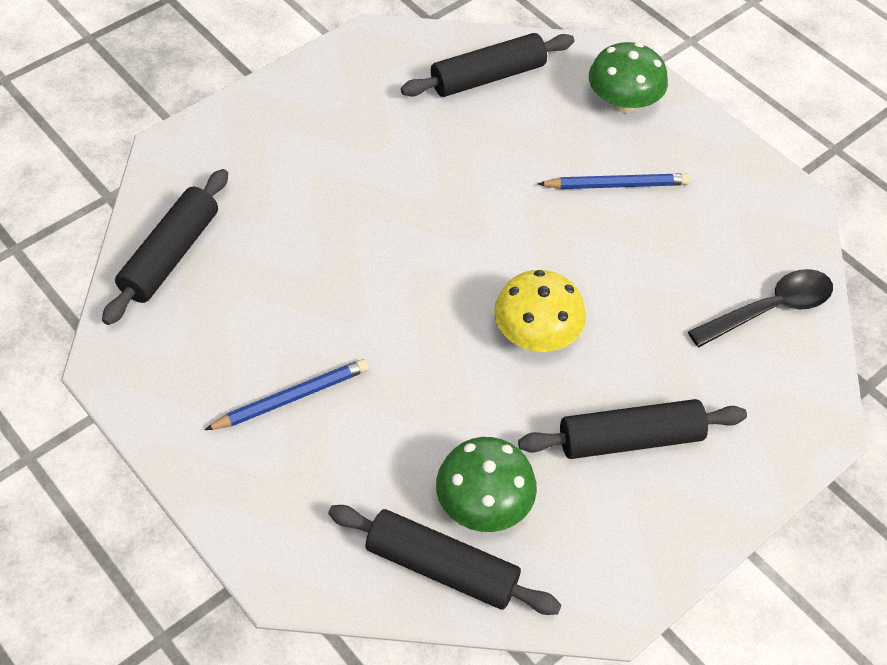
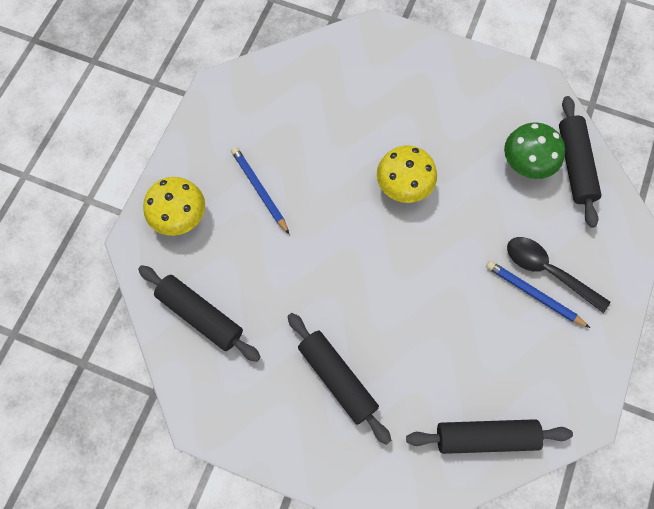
camera: 115 degrees left, 15 degrees up
(623, 102) = (179, 216): green mushroom -> yellow mushroom
(630, 439) = (441, 111): black rolling pin -> black rolling pin (337, 378)
(769, 309) = (311, 76): black spoon -> black spoon (548, 271)

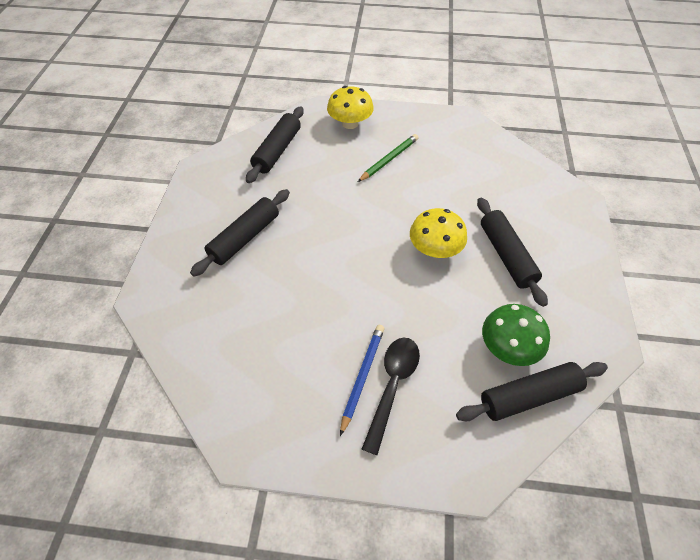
camera: 75 degrees right, 15 degrees down
(259, 189) = (389, 159): blue pencil -> green pencil
(486, 437) = (209, 356): black rolling pin -> black rolling pin (506, 255)

